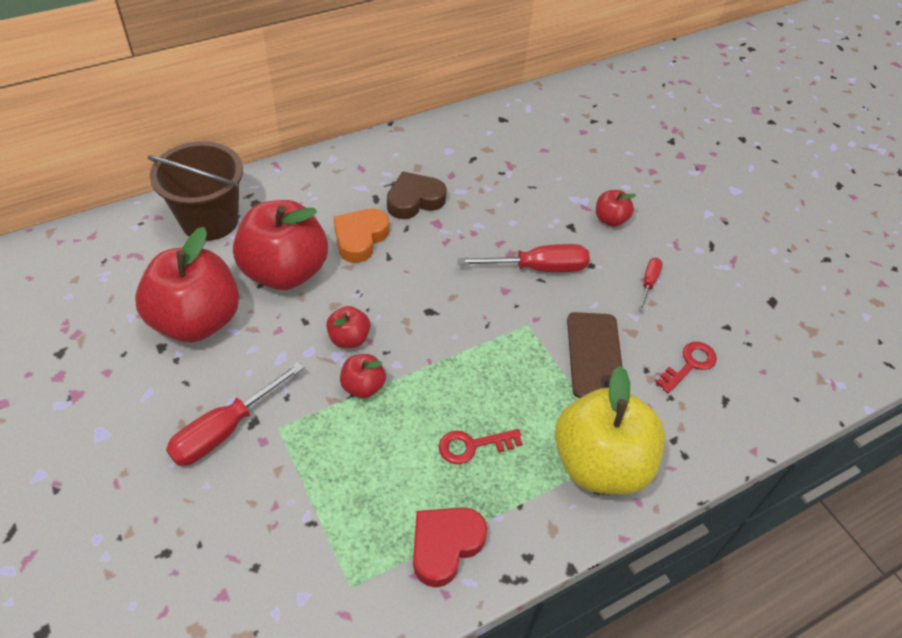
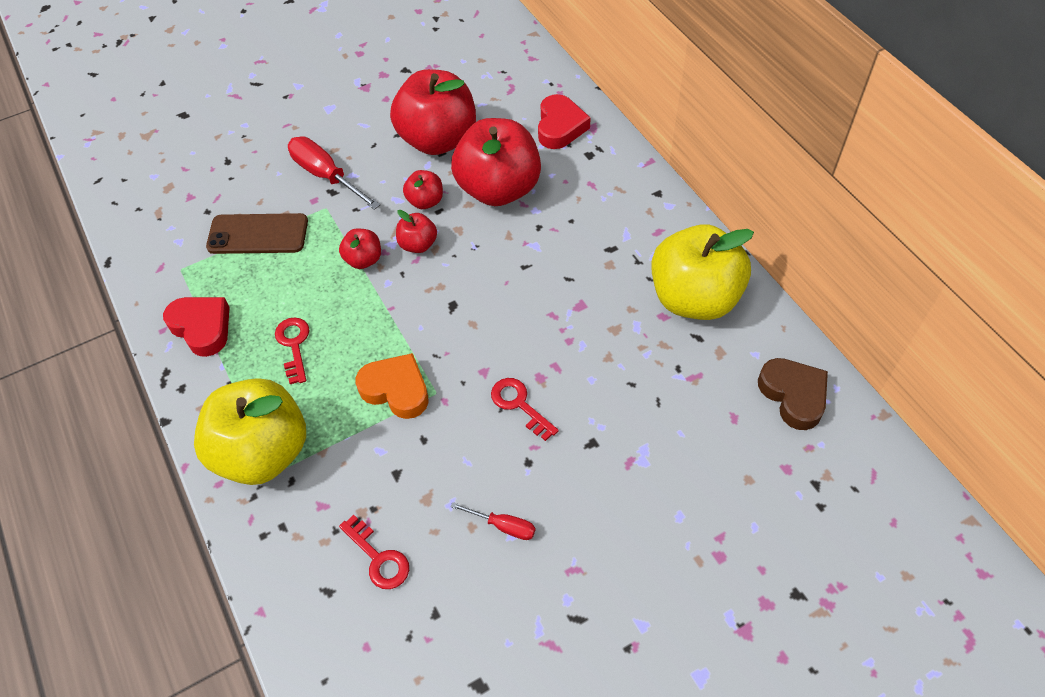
camera: 95 degrees right, 5 degrees up
(210, 220) = (560, 127): brown bucket -> red heart
(360, 238) = (548, 241): orange heart -> orange heart (396, 389)
(414, 200) = (613, 283): brown heart -> brown heart (793, 395)
(434, 156) = (694, 298): none -> yellow apple
(538, 268) = (519, 404): red screwdriver -> red key
(594, 356) = (393, 456): brown phone -> brown phone (258, 234)
(610, 219) = (610, 490): red apple -> red apple (425, 201)

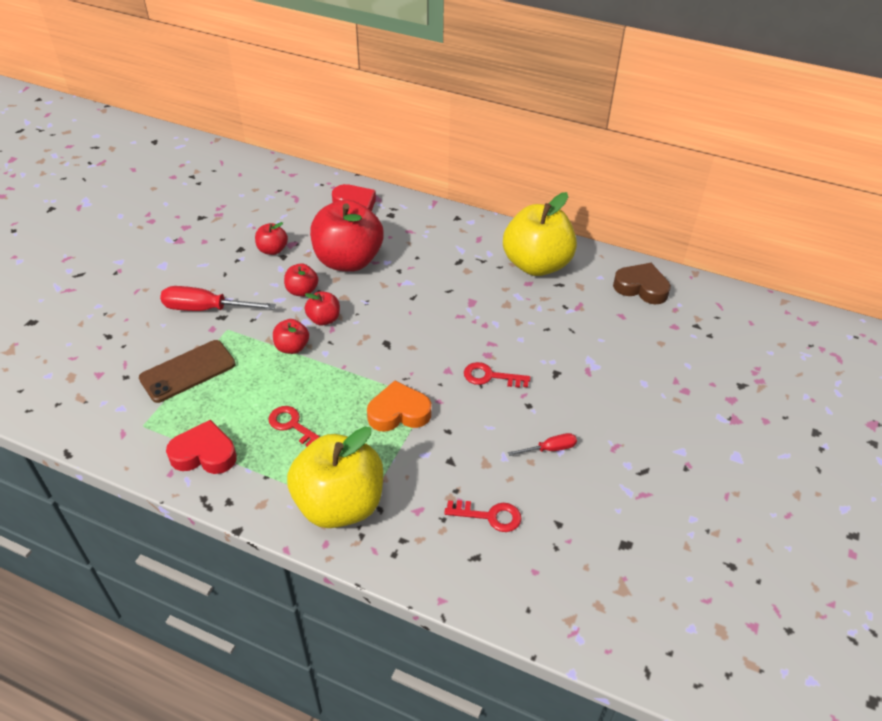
camera: 40 degrees left, 10 degrees down
(438, 140) = (272, 250): red apple -> red apple, size x0.45

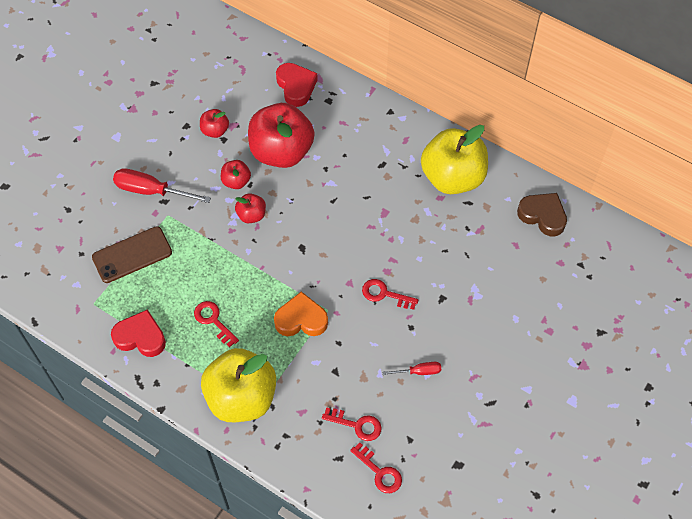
camera: 10 degrees right, 15 degrees up
(292, 347) = (221, 241): red apple -> none
(531, 566) = (380, 472): none -> red key

